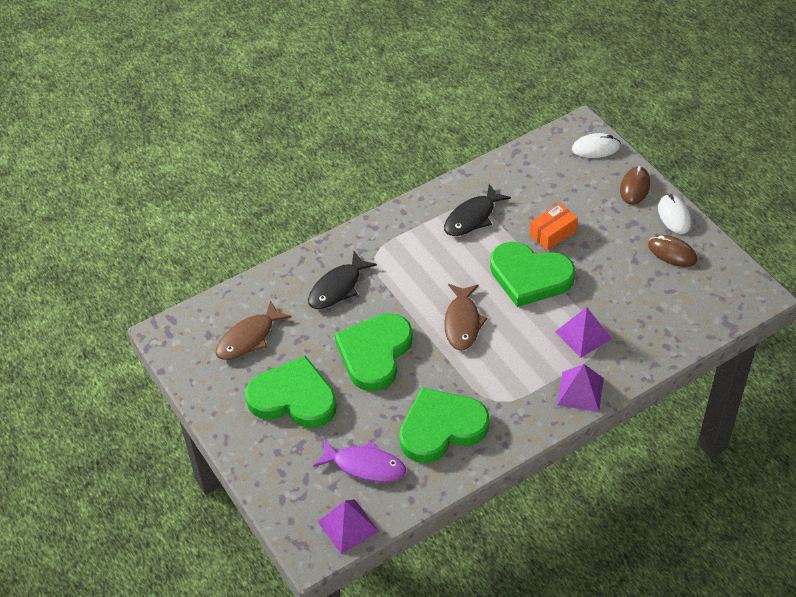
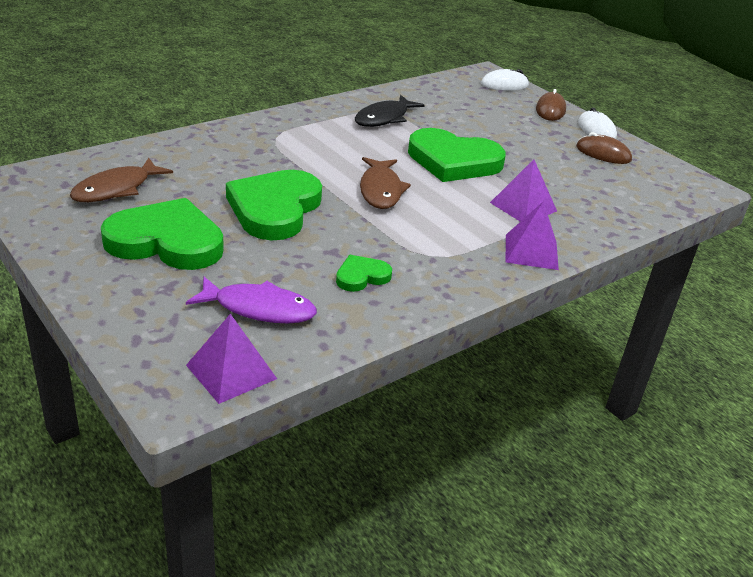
camera: 10 degrees left, 15 degrees down
(337, 287) = (232, 157): black fish -> none
(441, 428) = (361, 276): green heart -> green heart, size x0.48
(553, 233) = (472, 133): orange box -> none

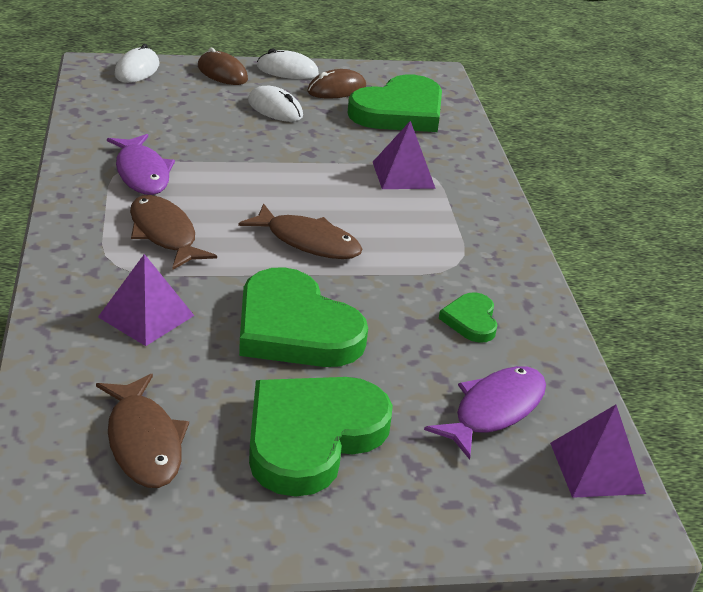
camera: 60 degrees left, 0 degrees up
(326, 142) = (164, 234): none -> brown fish
(384, 118) = (142, 173): black fish -> purple fish
(453, 161) = (282, 173): green heart -> green heart (400, 111)
(531, 251) = (485, 206): purple pyramid -> purple pyramid (146, 316)
(534, 138) = (275, 108): none -> white mouse

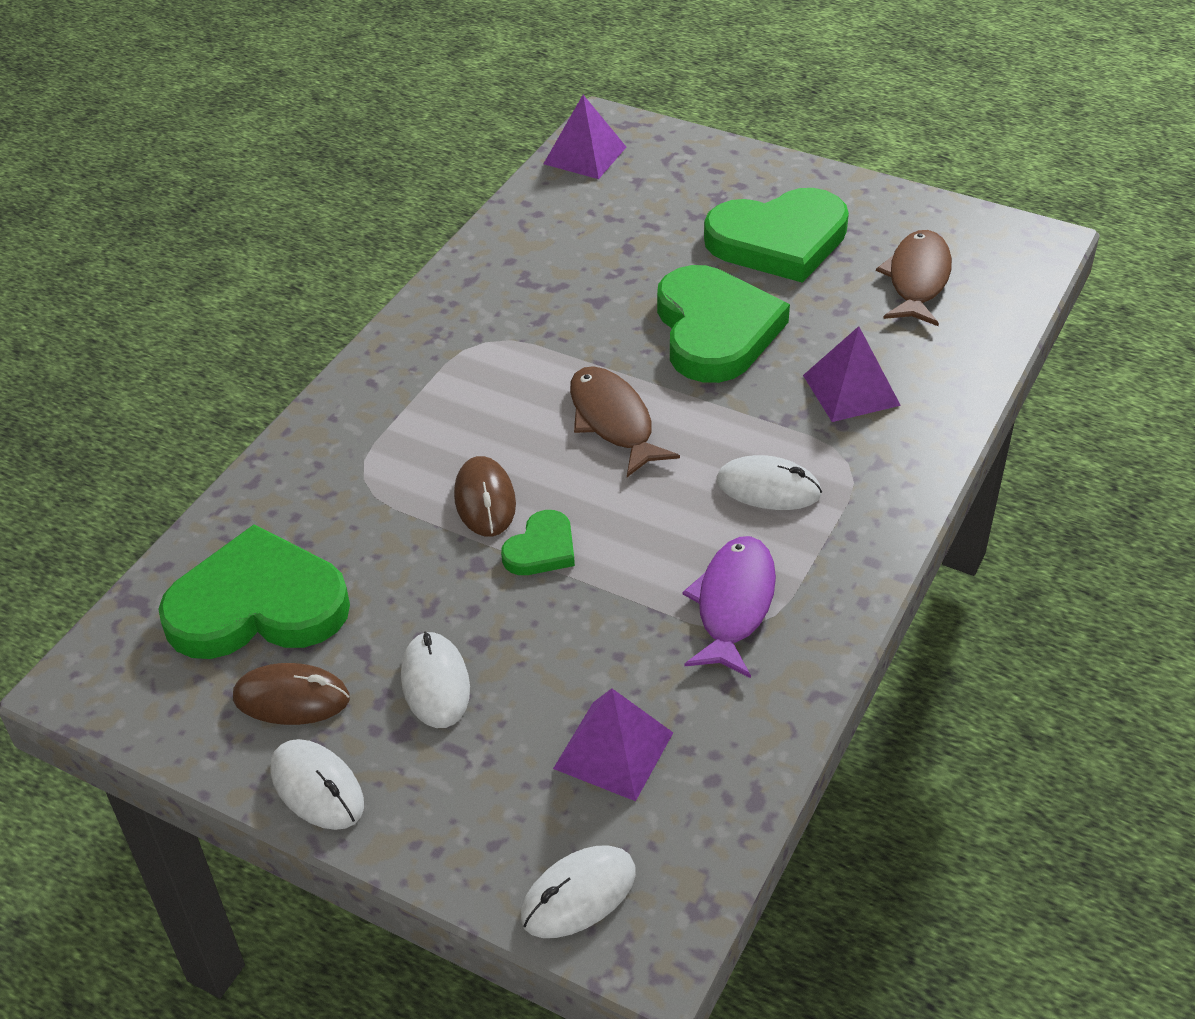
camera: 140 degrees left, 10 degrees up
(164, 234) = (768, 488): brown fish -> white mouse
(222, 73) = (435, 823): brown mouse -> brown mouse (485, 500)
(403, 175) = (397, 480): purple pyramid -> purple pyramid (613, 750)
(471, 320) = (543, 283): green heart -> green heart (541, 549)
(494, 410) = (614, 211): purple fish -> none

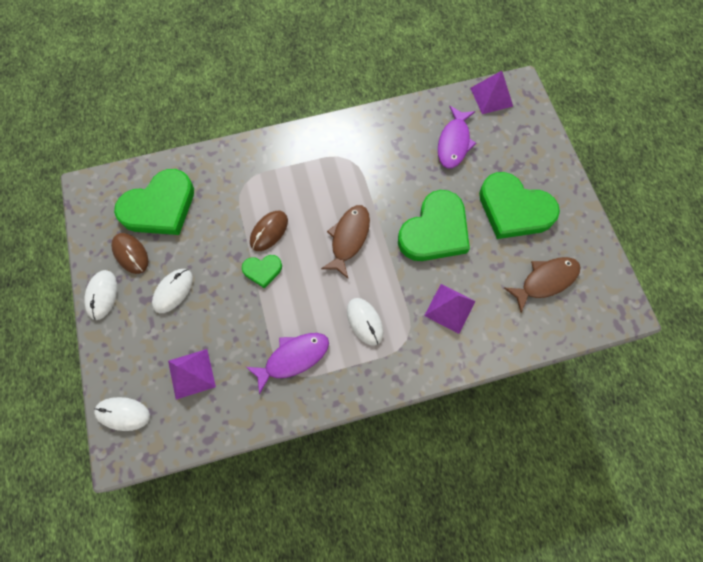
camera: 45 degrees right, 25 degrees up
(257, 605) = (160, 207): green heart -> green heart turned 105 degrees clockwise
(605, 229) = (454, 143): none -> purple fish

